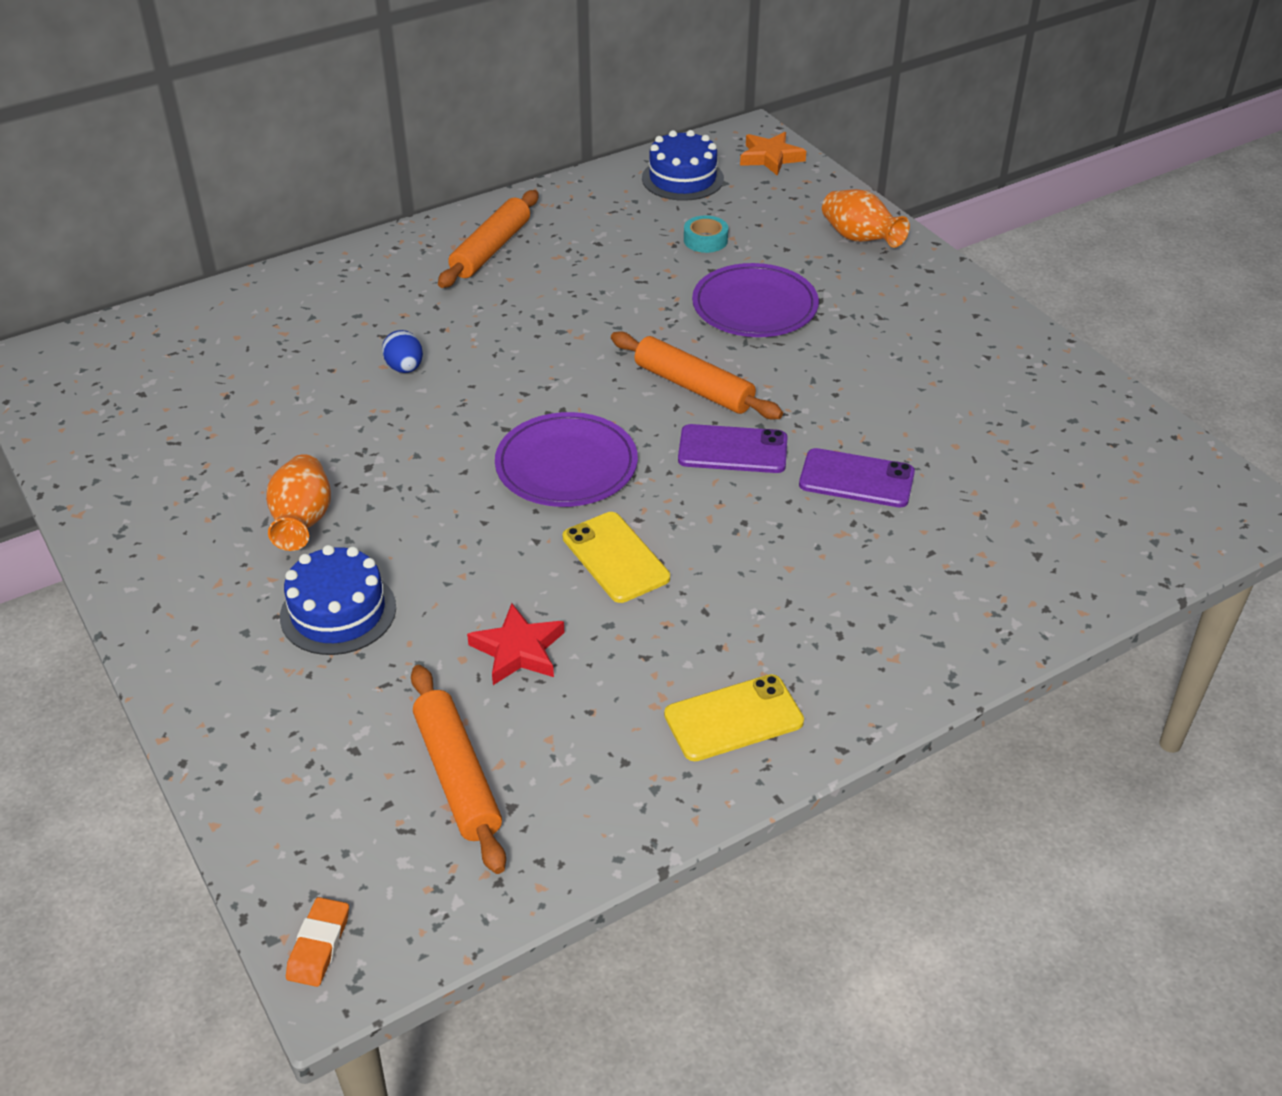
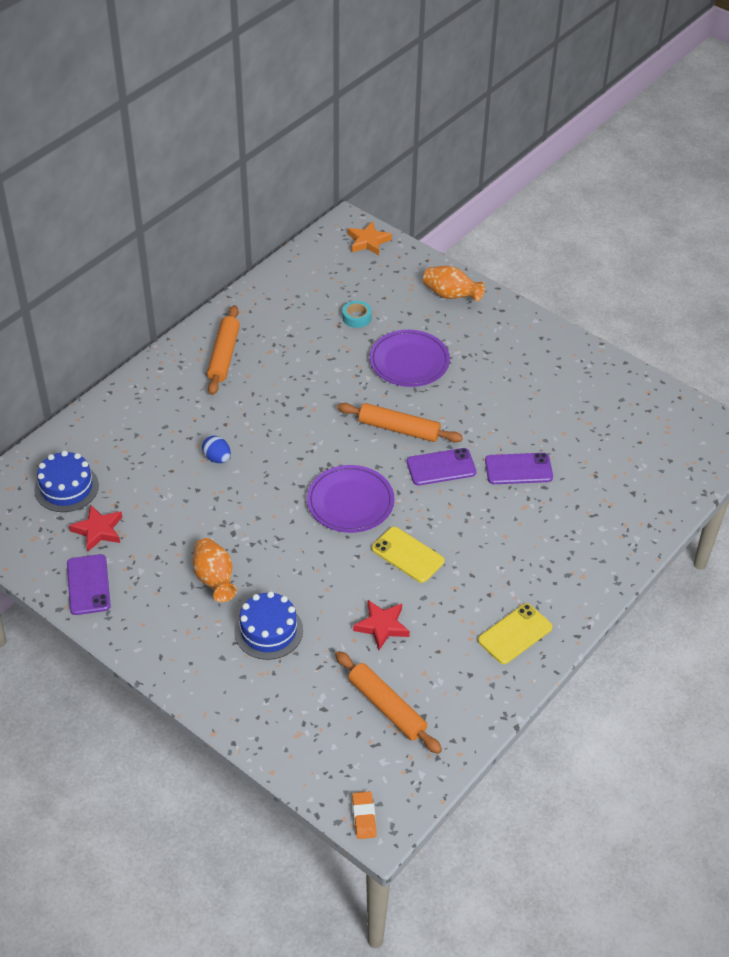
camera: 20 degrees left, 5 degrees up
(120, 486) = (88, 585): none -> purple phone
(181, 420) = (98, 530): none -> red star
(682, 178) = (319, 271): blue cake -> blue cake (66, 487)

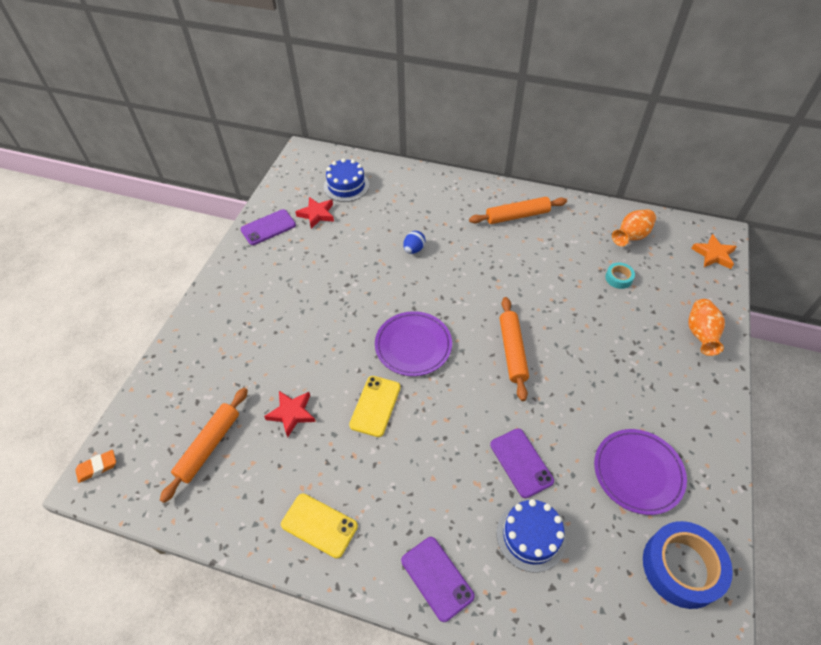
camera: 70 degrees right, 5 degrees up
(215, 580) = (298, 290): orange vase -> orange vase (631, 236)
(268, 631) = (262, 339): blue cake -> blue cake (531, 536)
(409, 361) = (595, 331): purple plate -> purple plate (638, 472)
(441, 467) = (487, 397): purple phone -> purple phone (437, 578)
(647, 410) = (681, 567): none -> blue tape

